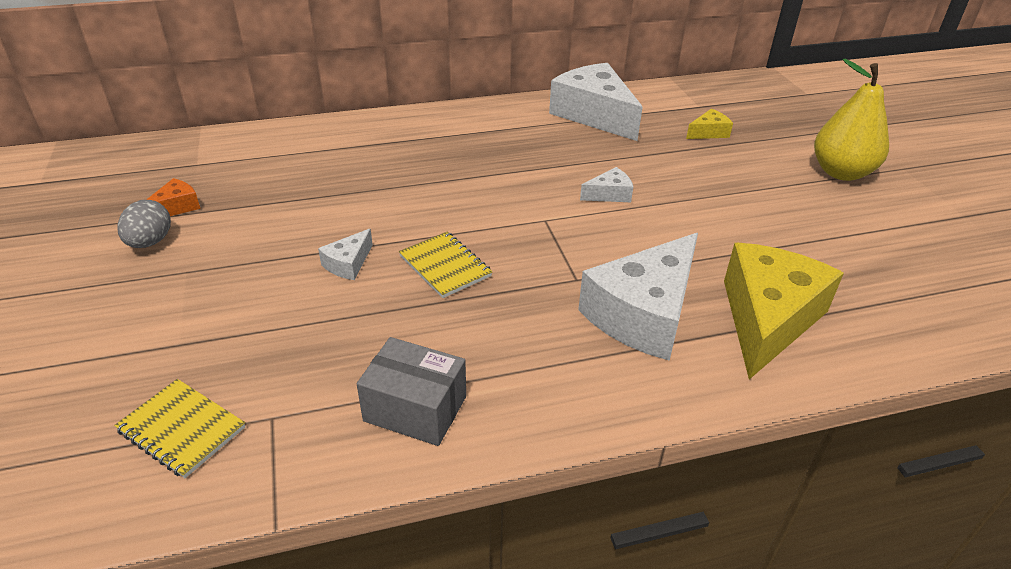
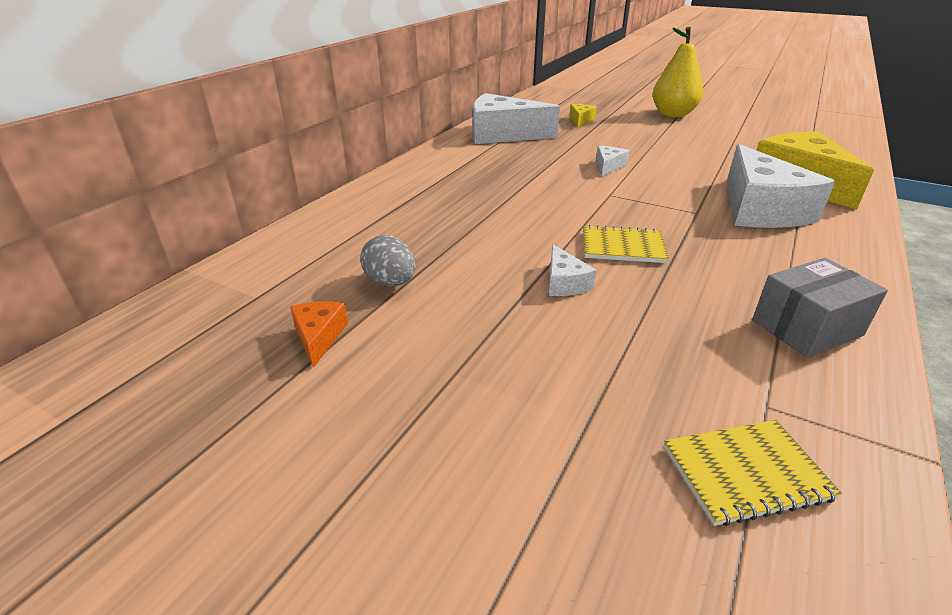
camera: 45 degrees left, 5 degrees down
(150, 242) = (361, 377): grey egg -> grey egg (390, 282)

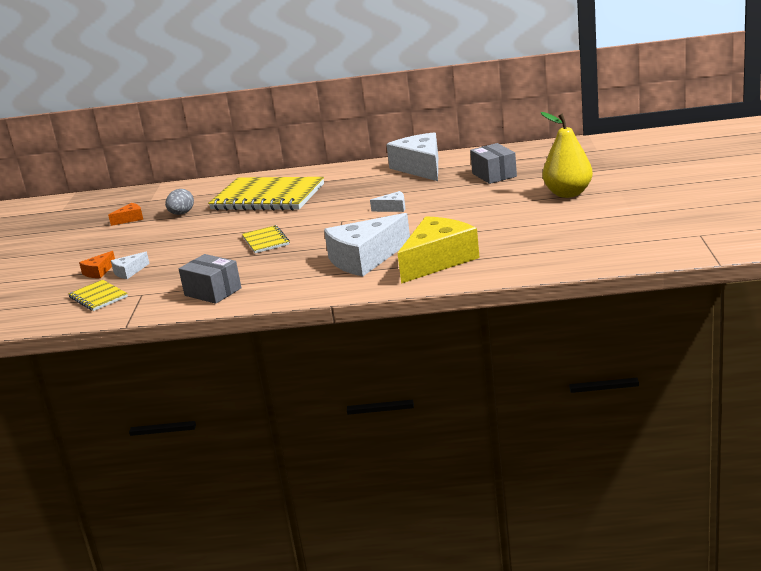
camera: 65 degrees right, 10 degrees down
(445, 212) = (268, 197): none -> yellow notebook
(564, 283) = (212, 240): white cheese -> white cheese (129, 272)
(580, 120) = (494, 175): yellow cheese -> grey box
(581, 441) = (98, 272): none -> orange cheese

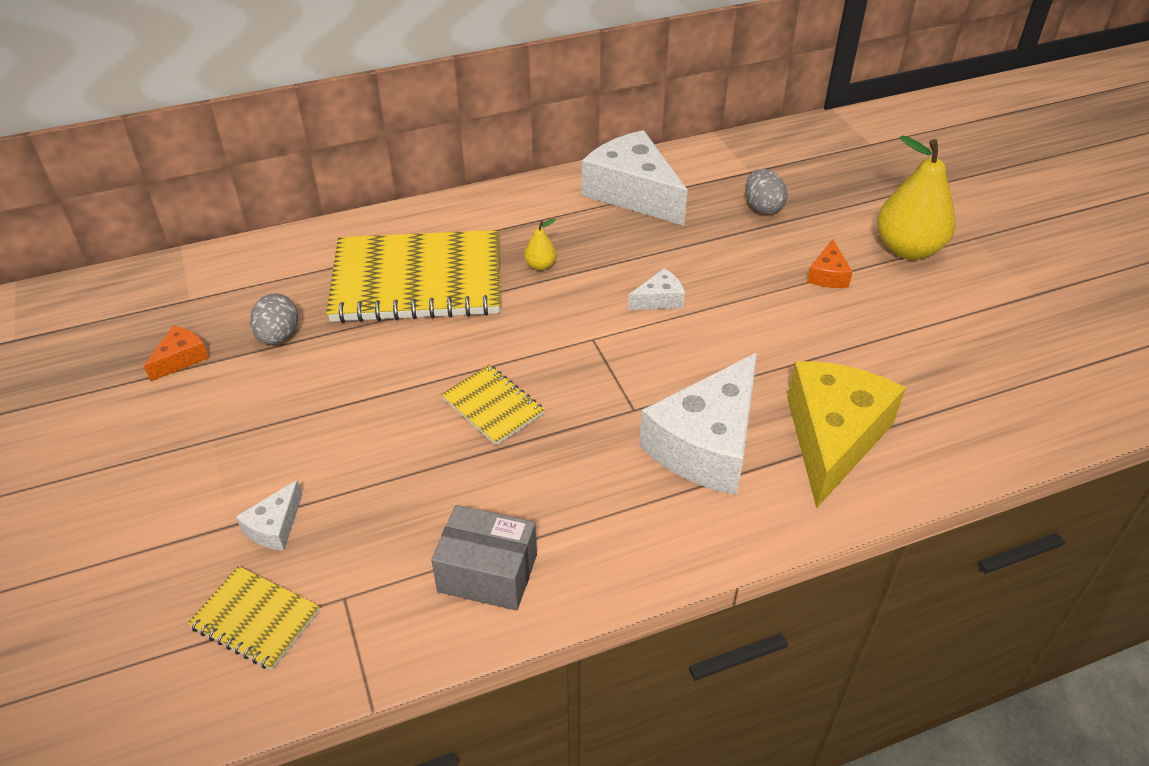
camera: 25 degrees left, 20 degrees up
(98, 272) = (208, 533): orange cheese -> orange cheese (828, 275)
(339, 194) = (540, 266): none -> yellow pear
(494, 175) = (762, 207): grey box -> grey egg

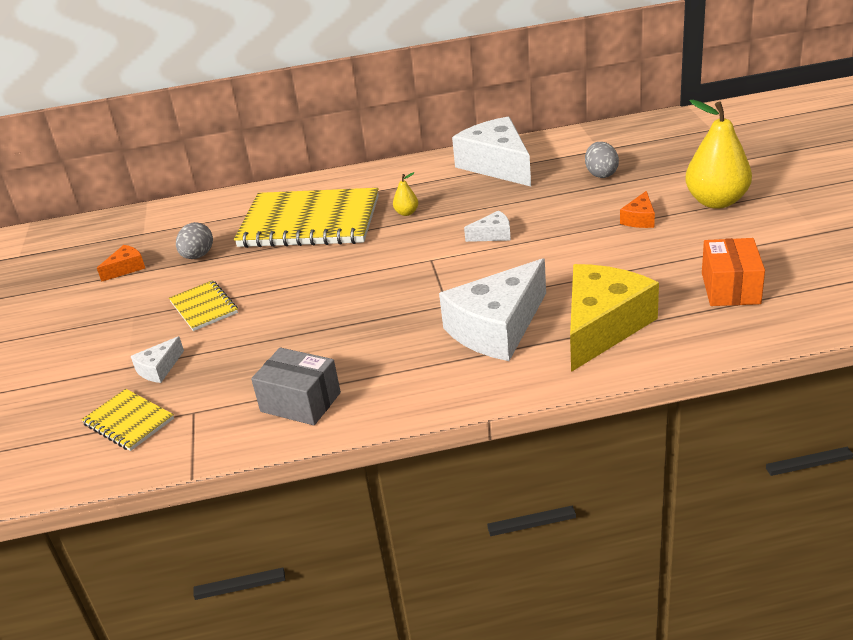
camera: 15 degrees right, 10 degrees down
(493, 406) = (339, 301): yellow notebook -> yellow notebook (204, 307)
(962, 376) = (730, 288): none -> orange box

